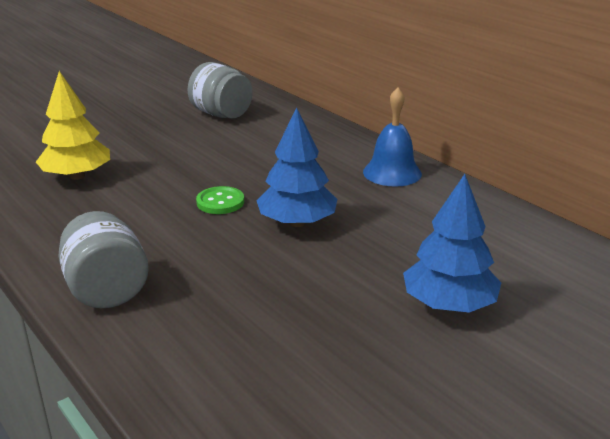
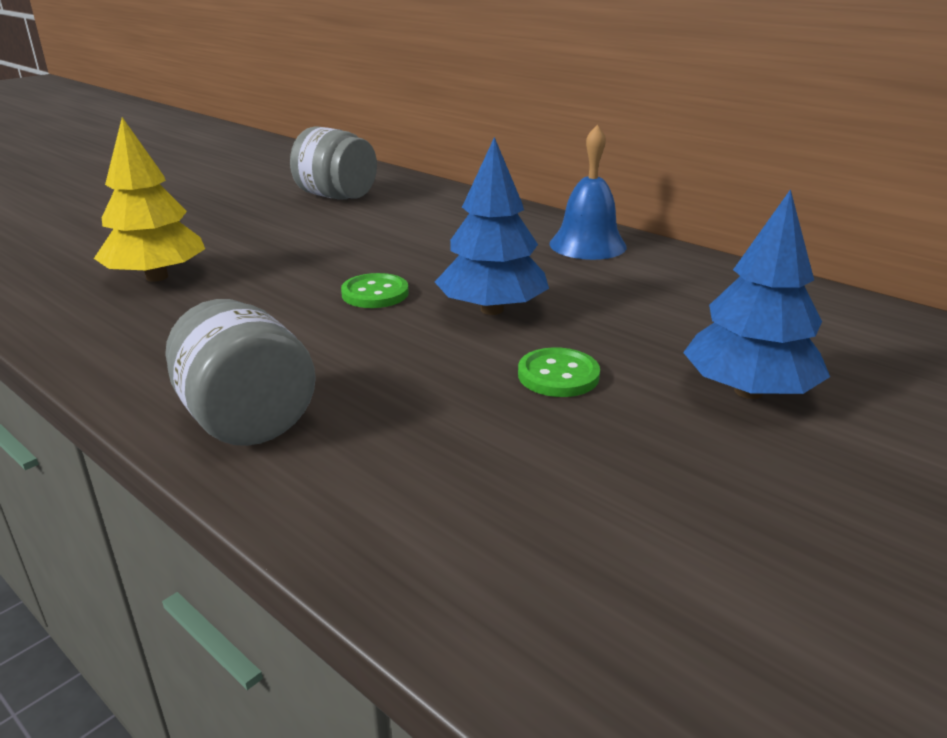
camera: 10 degrees left, 0 degrees up
(321, 279) = (558, 375): none -> green button

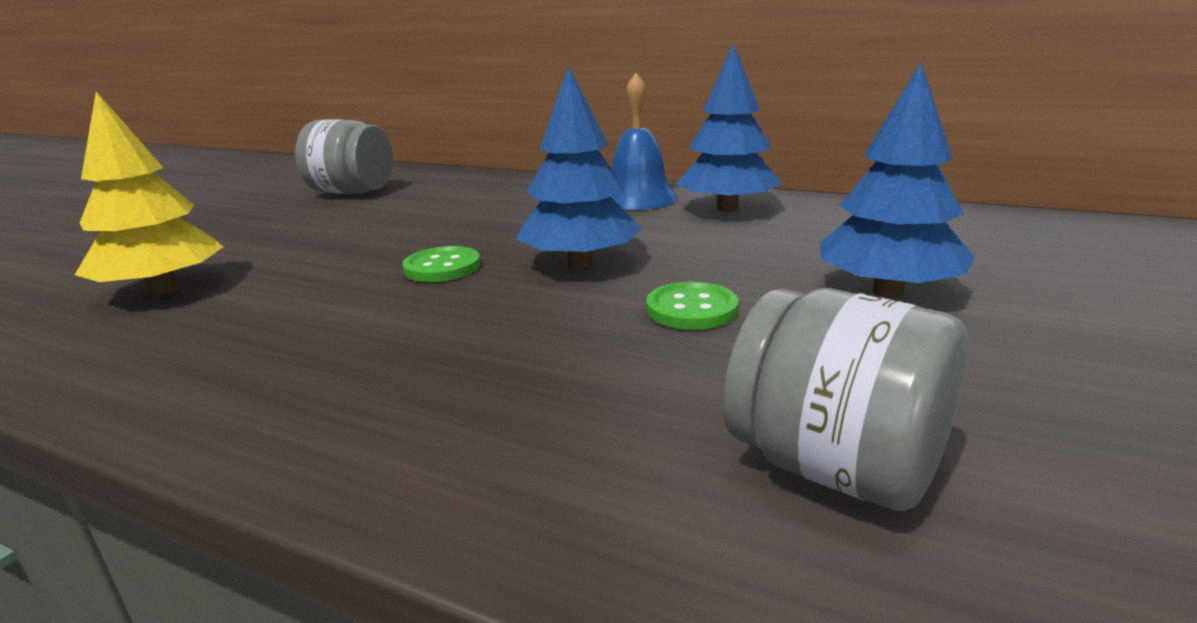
camera: 15 degrees left, 5 degrees down
(247, 419) = (348, 420): grey jar -> grey jar (836, 467)
(664, 271) = (727, 209): none -> blue tree

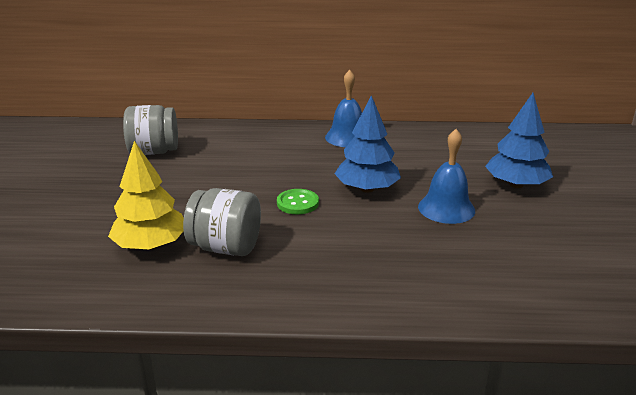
camera: 25 degrees left, 5 degrees up
(691, 309) = (446, 208): green button -> blue bell
(727, 209) = (403, 140): blue tree -> none
(836, 467) = (554, 267): grey jar -> grey jar (226, 247)

